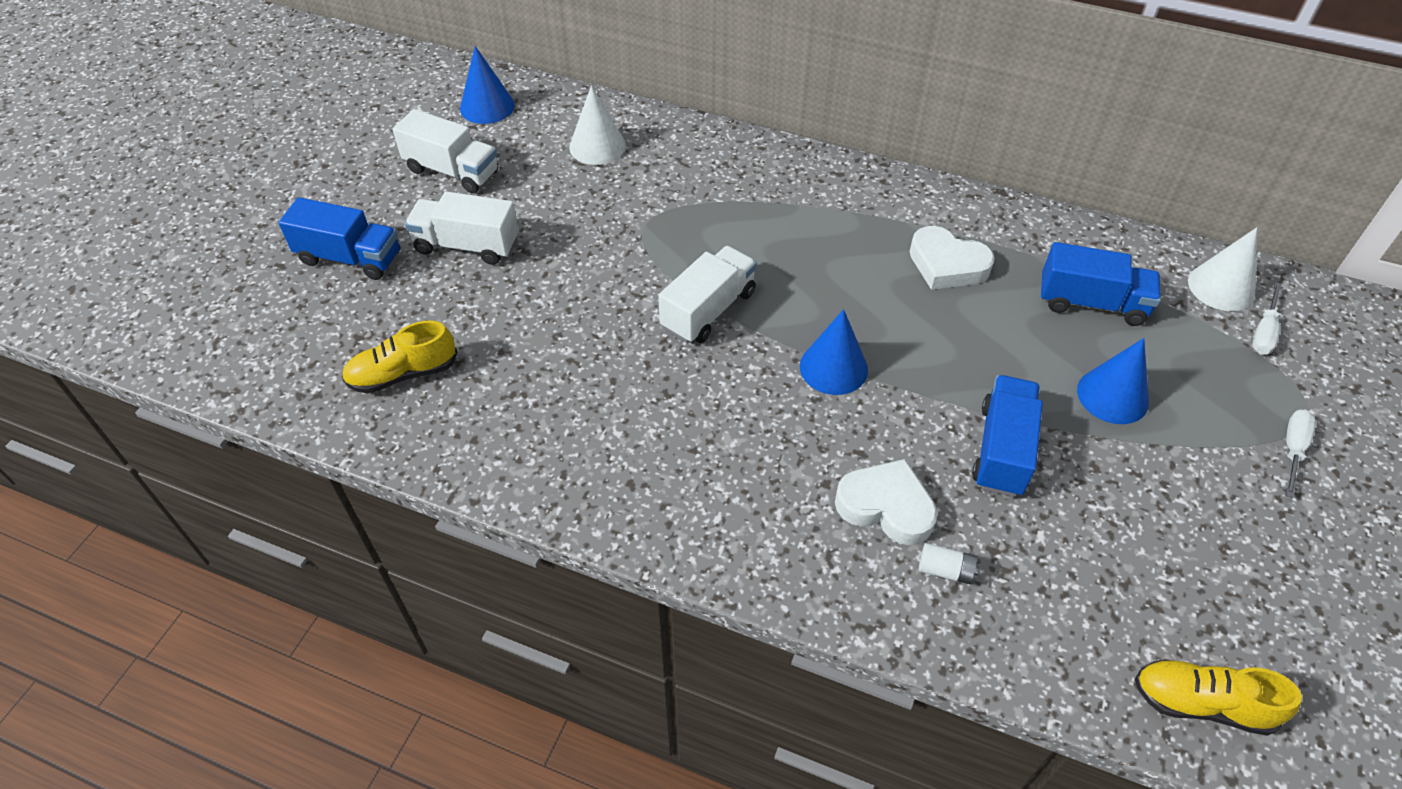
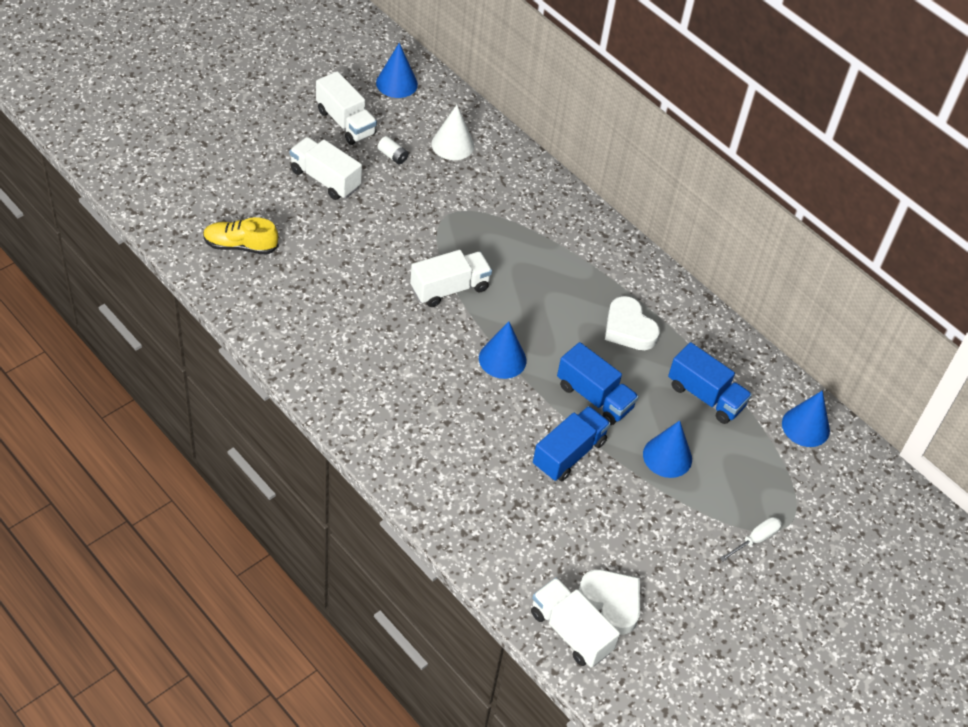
camera: 20 degrees right, 0 degrees up
(350, 258) = (248, 156): blue truck -> blue truck (594, 397)
(886, 506) = (473, 451): white heart -> white heart (611, 602)
(945, 570) = (480, 500): white battery -> white battery (392, 156)
(1201, 703) = (570, 632): yellow shoe -> white truck
(1221, 287) = (805, 426): white cone -> blue cone
(1264, 332) = (807, 466): white screwdriver -> none

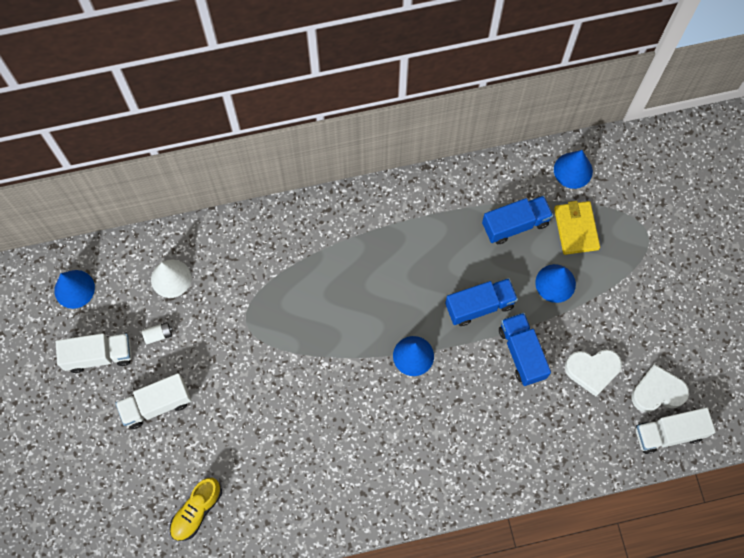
camera: 55 degrees left, 20 degrees up
(449, 289) = (325, 360): white truck -> none
(628, 328) = (428, 244): white heart -> white heart (592, 370)
(742, 453) = (576, 229): none -> yellow wallet
(755, 539) = (649, 263): white screwdriver -> none

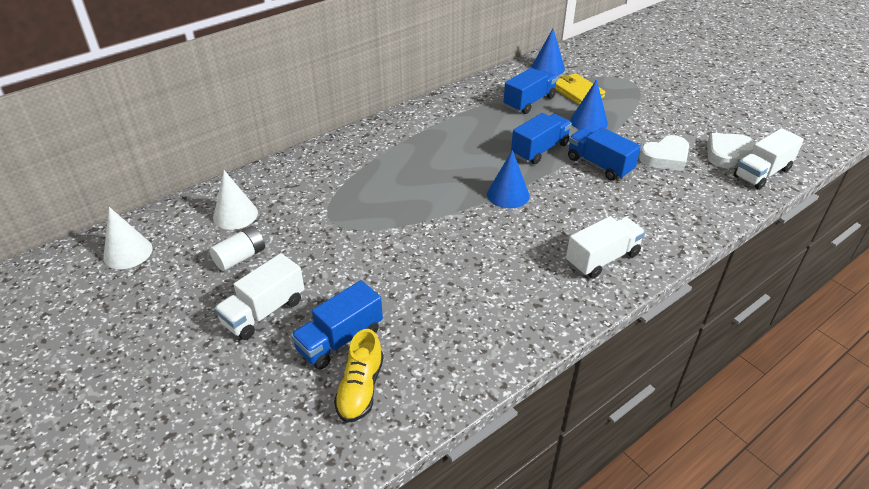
camera: 25 degrees left, 30 degrees down
(74, 289) = (128, 252): blue cone -> white cone
(99, 355) = (176, 294): white truck -> white truck (602, 259)
(158, 335) = (240, 257): white battery -> white battery, size x1.53
(200, 459) = (340, 340): none -> blue truck

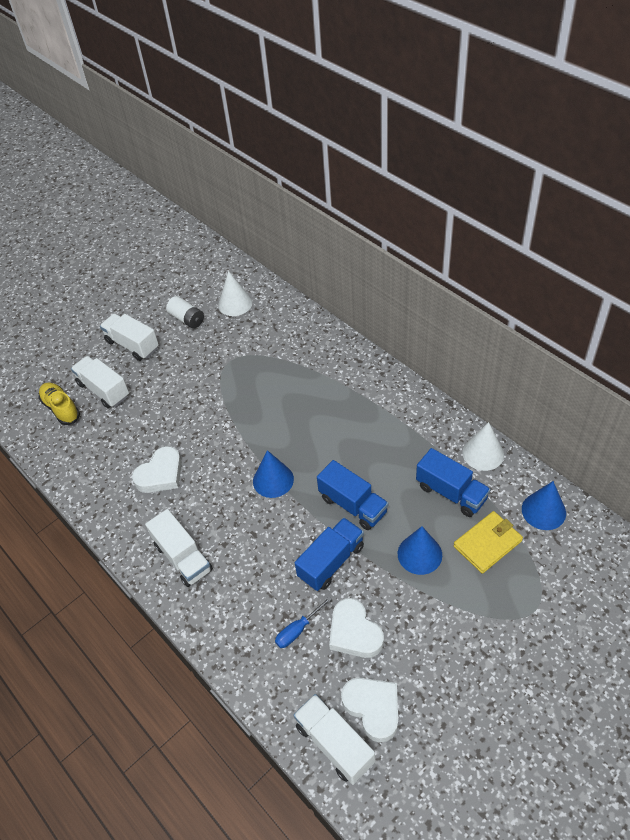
camera: 90 degrees right, 10 degrees up
(128, 252) = (192, 262): white cone -> white cone (483, 453)
(340, 340) = (104, 390): blue truck -> white truck
(360, 388) = (61, 408): yellow shoe -> yellow shoe turned 45 degrees clockwise
(492, 278) = (161, 474): none -> white heart
(669, 186) = (298, 630): none -> blue screwdriver

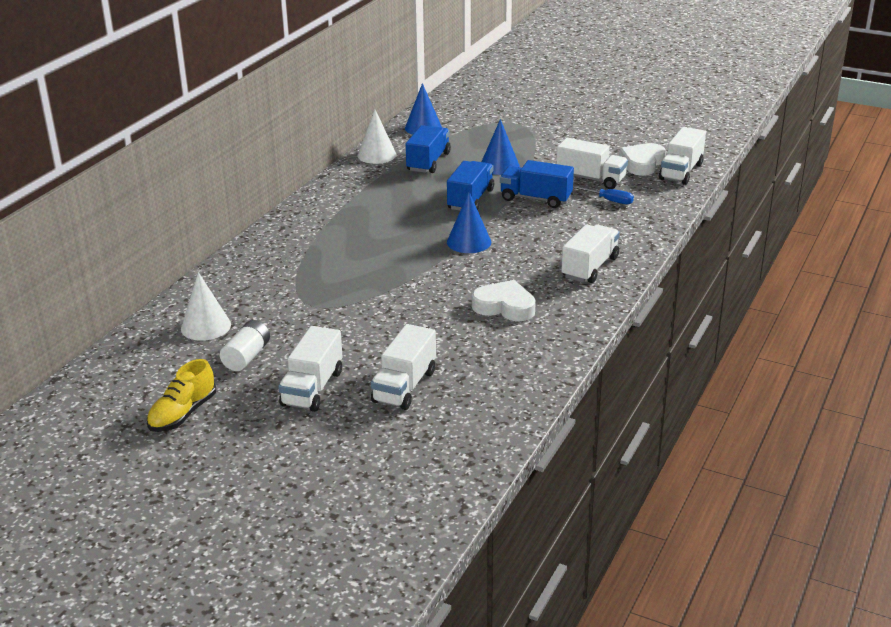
camera: 115 degrees left, 20 degrees down
(61, 408) = (453, 412): yellow shoe -> yellow shoe (182, 414)
(354, 632) = (590, 179): white heart -> white truck
(487, 543) = (469, 143): yellow wallet -> none

